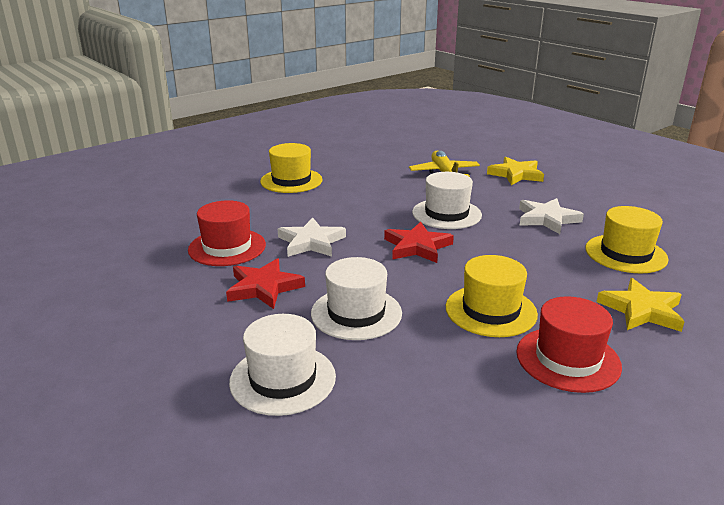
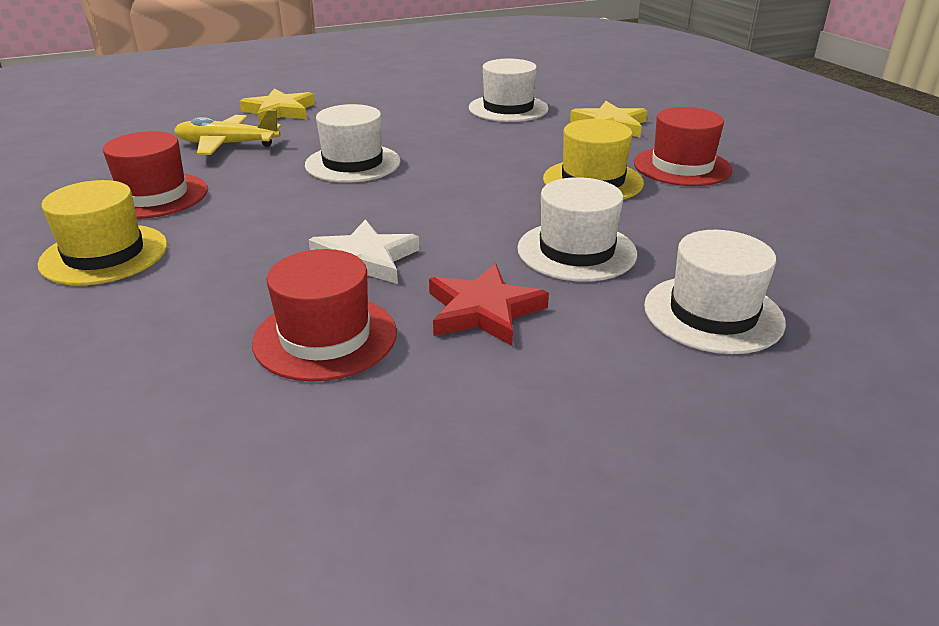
camera: 75 degrees left, 5 degrees up
(360, 174) = (154, 196): none -> red hat
(417, 246) = (429, 193): red star -> none
(547, 219) = (411, 121): white star -> none
(625, 254) = (508, 108): yellow hat -> white hat

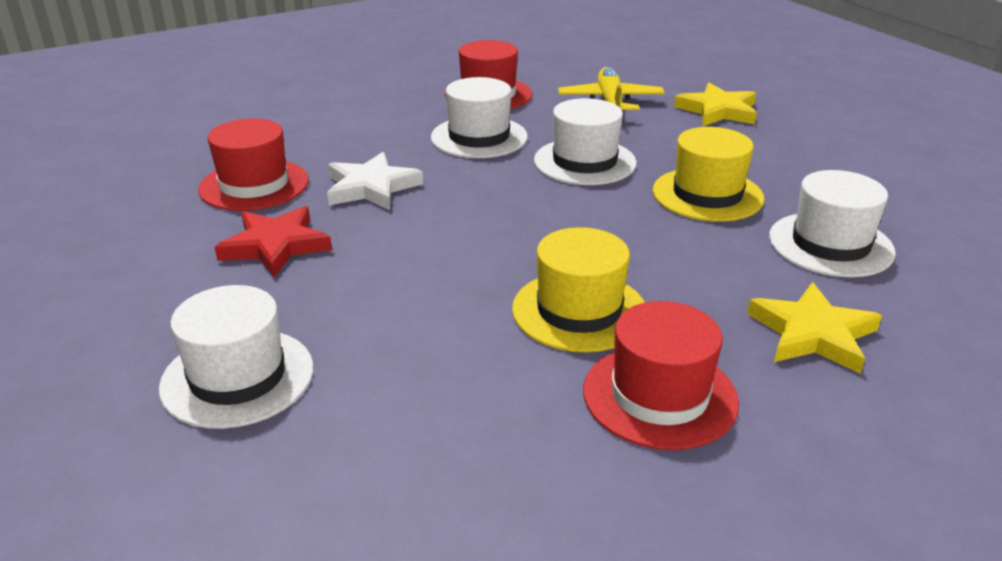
camera: 85 degrees right, 0 degrees up
(104, 254) = (387, 98): yellow hat -> yellow hat (707, 195)
(576, 251) = (383, 295): white hat -> white hat (479, 137)

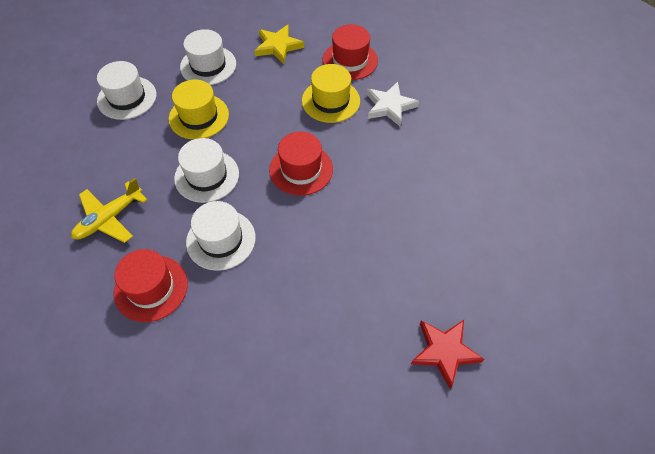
camera: 135 degrees left, 25 degrees up
(237, 377) = (468, 152): white hat -> white hat (127, 98)
(254, 185) = (376, 284): red hat -> red hat (301, 169)
(275, 246) = (404, 219): red star -> red star (444, 351)
(371, 187) = (323, 234): white star -> white star (389, 106)
(718, 111) = (81, 165): yellow star -> none

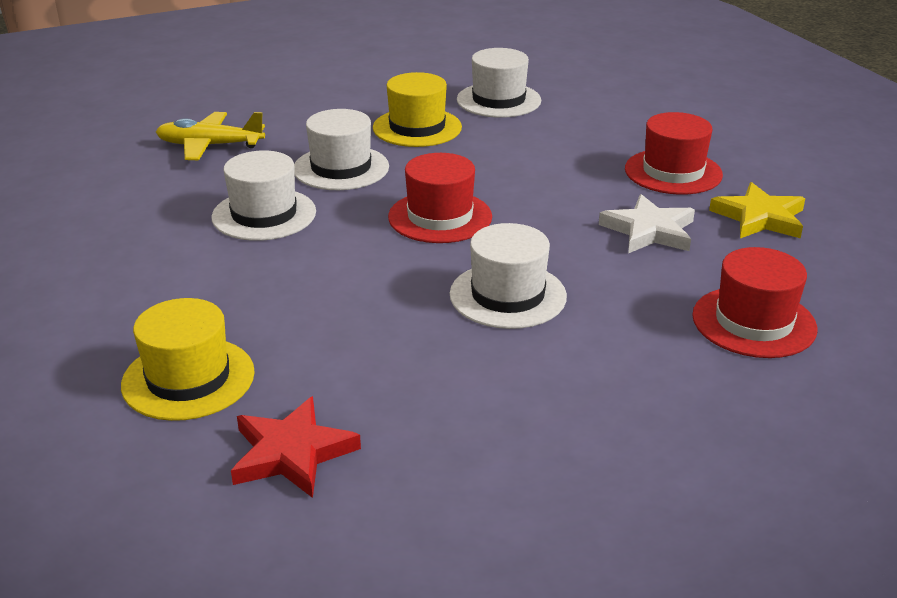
camera: 50 degrees right, 25 degrees down
(127, 98) = (379, 84): white hat -> white hat (508, 295)
(151, 288) = (149, 205): red hat -> red hat (753, 322)
(278, 46) = (604, 122): yellow star -> yellow star (759, 218)
(330, 101) = (582, 188): yellow hat -> yellow hat (188, 378)

